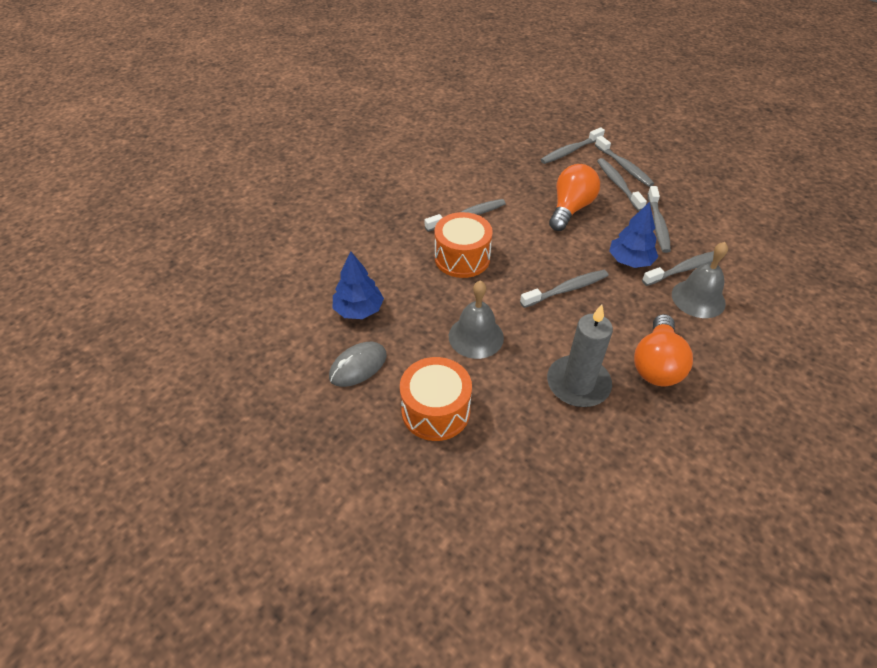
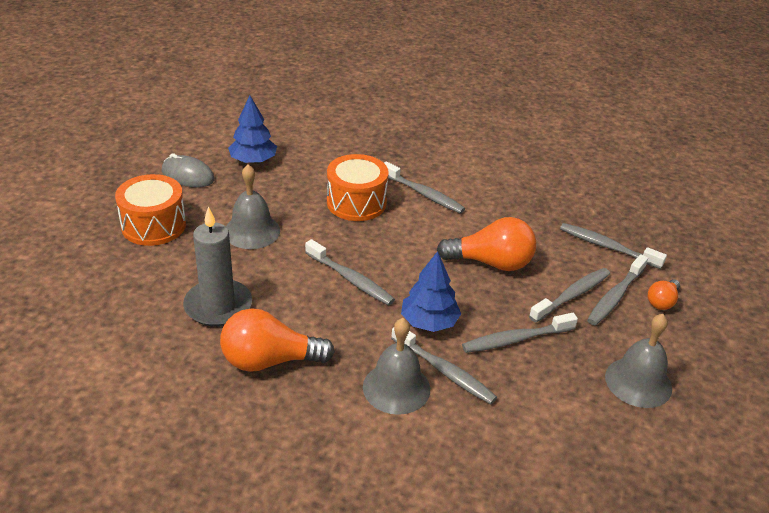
camera: 65 degrees right, 10 degrees down
(634, 150) = (662, 302): none -> orange light bulb
(708, 187) = (638, 382): none -> grey bell

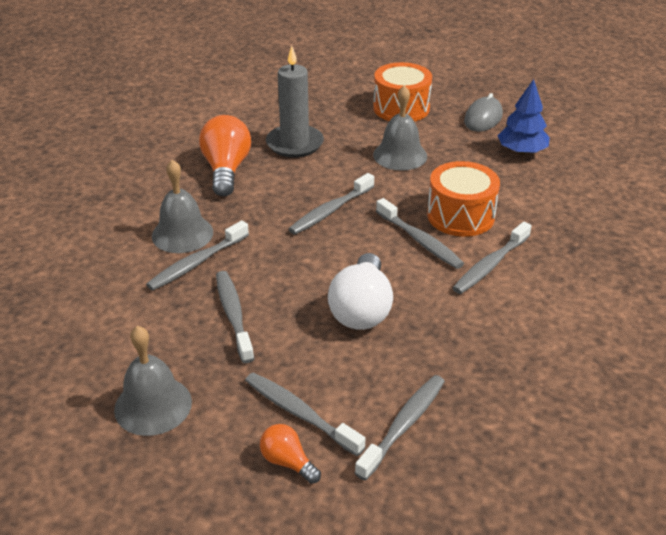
camera: 95 degrees right, 0 degrees up
(429, 322) = (265, 257): blue tree -> none
(491, 263) = (361, 309): orange light bulb -> white light bulb
(572, 295) = (303, 372): grey toothbrush -> grey toothbrush (420, 241)

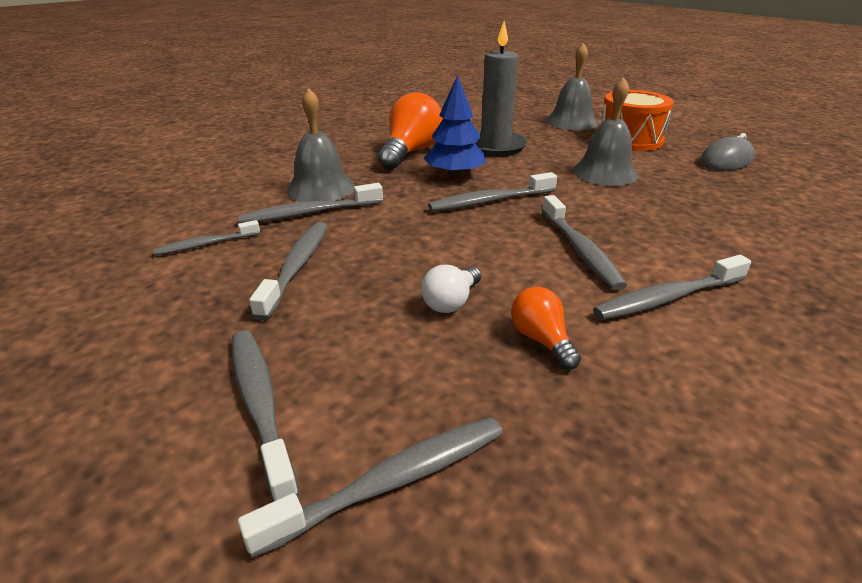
camera: 25 degrees right, 5 degrees down
(142, 317) = (205, 244): none -> grey toothbrush
(153, 405) = (111, 333): grey bell -> grey bell (571, 122)
(287, 462) = (177, 471): orange light bulb -> orange light bulb (541, 340)
(361, 309) = (451, 302): white light bulb -> white light bulb, size x0.52
(460, 216) = (651, 237): orange drum -> none
(521, 151) = (766, 195): blue tree -> blue tree (454, 175)

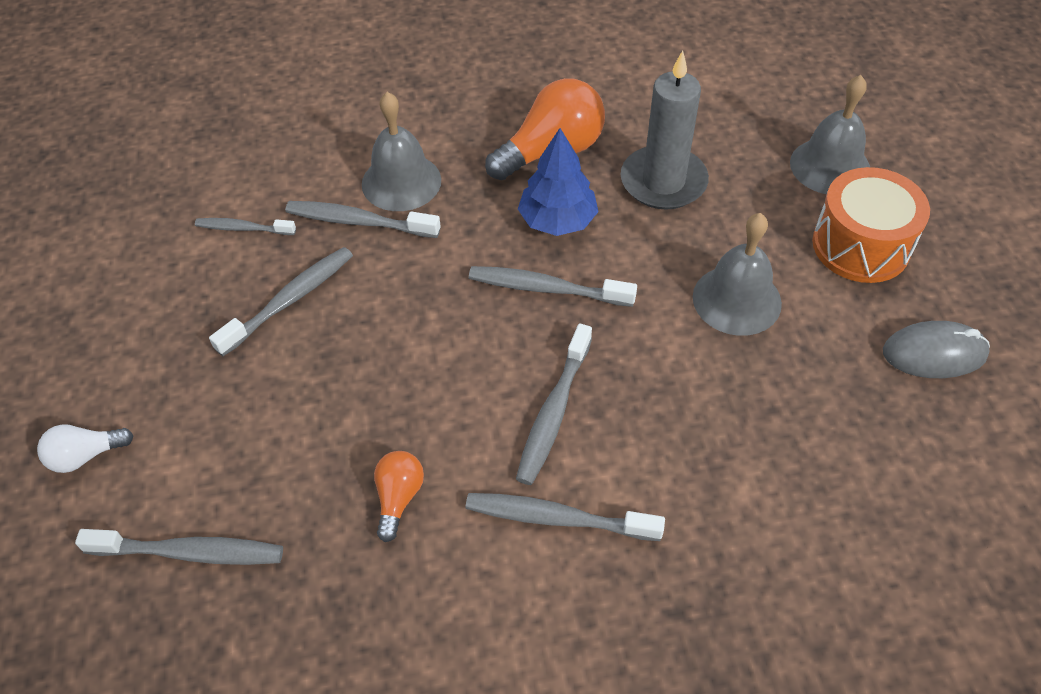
camera: 35 degrees right, 20 degrees up
(260, 404) = (163, 440): grey toothbrush -> none
(451, 302) = (372, 414): white light bulb -> white light bulb (85, 456)

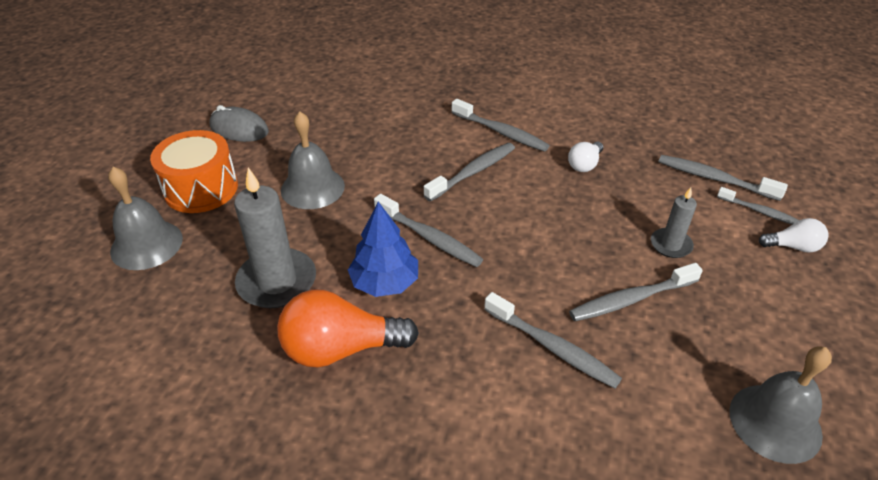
camera: 155 degrees left, 10 degrees down
(243, 228) = (666, 384): grey toothbrush -> grey toothbrush (760, 212)
(250, 394) = (670, 245): none -> grey candle
(398, 498) = (584, 165): orange light bulb -> white light bulb
(401, 182) = (497, 374): grey bell -> grey bell (775, 422)

